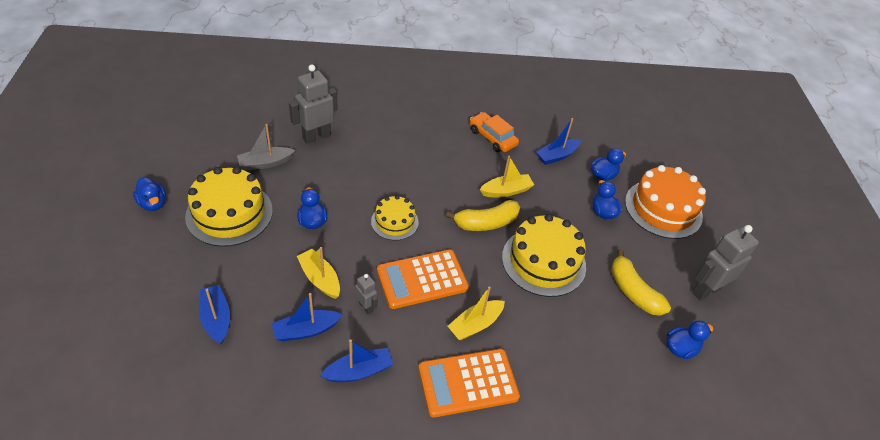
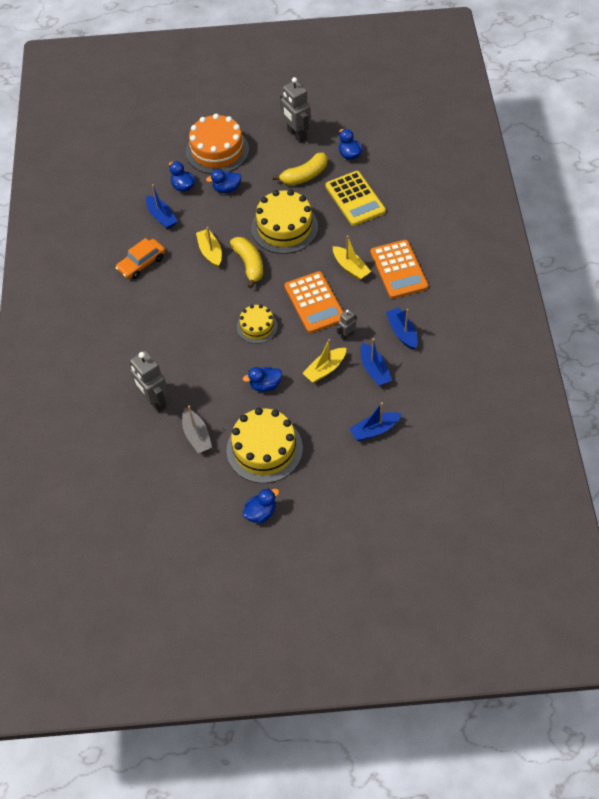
camera: 85 degrees left, 10 degrees up
(597, 345) = (355, 199): none -> yellow calculator

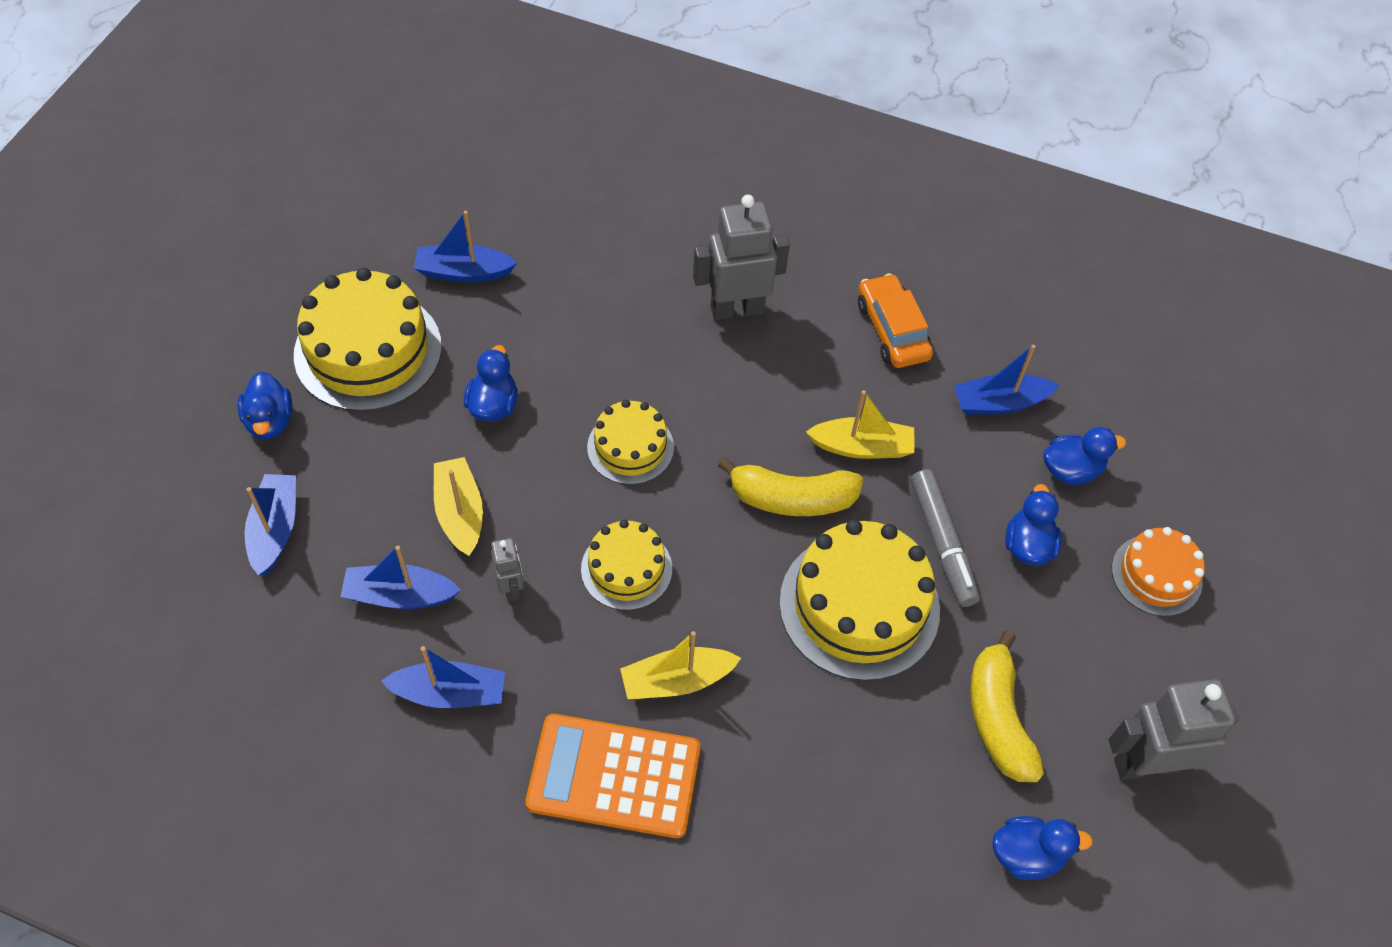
camera: 110 degrees right, 0 degrees up
(154, 401) = (571, 243): grey robot -> grey robot (737, 309)
(197, 435) = (463, 272): grey boat -> blue boat
(217, 150) = (1156, 575): orange cake -> orange cake, size x0.57
(241, 213) = (942, 543): none -> grey marker
(261, 512) = (260, 298): blue duck -> blue duck (270, 421)
(314, 302) = (626, 569): orange calculator -> yellow cake
(355, 199) = (872, 792): yellow calculator -> none

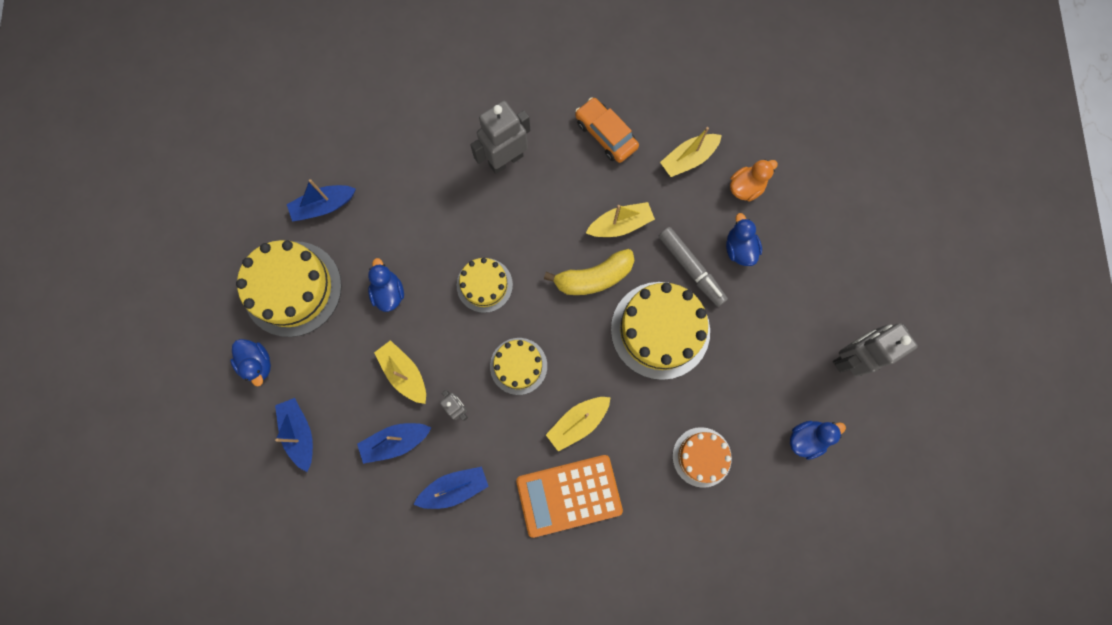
camera: 20 degrees left, 20 degrees up
(998, 718) = (762, 365): yellow banana -> none
(999, 403) = (688, 159): blue boat -> yellow boat
(1071, 470) = (746, 187): blue duck -> orange duck
(1156, 575) = (817, 236): orange cake -> orange cake (701, 457)

